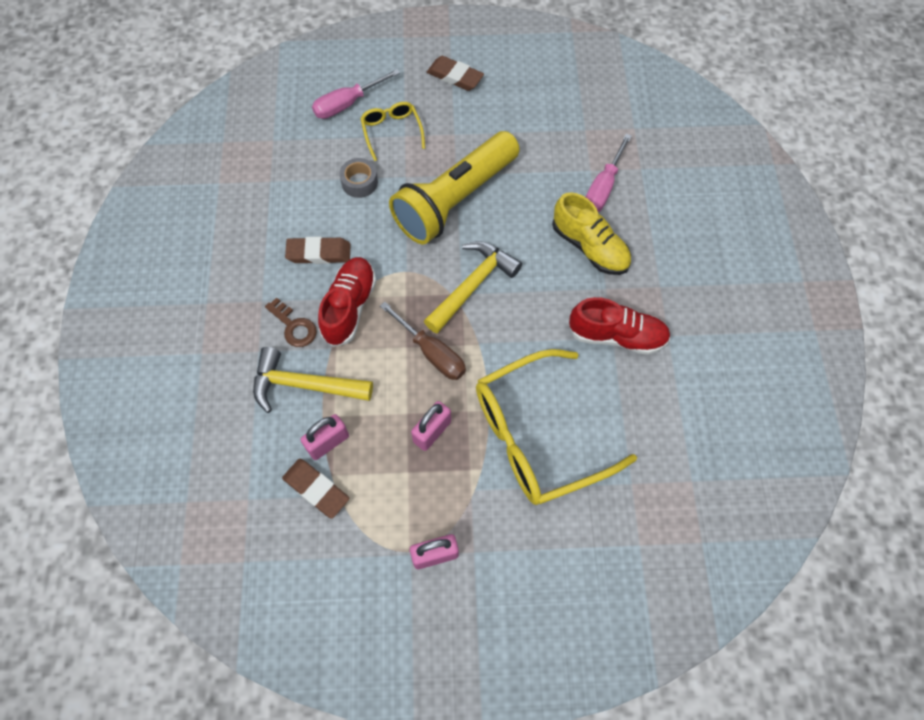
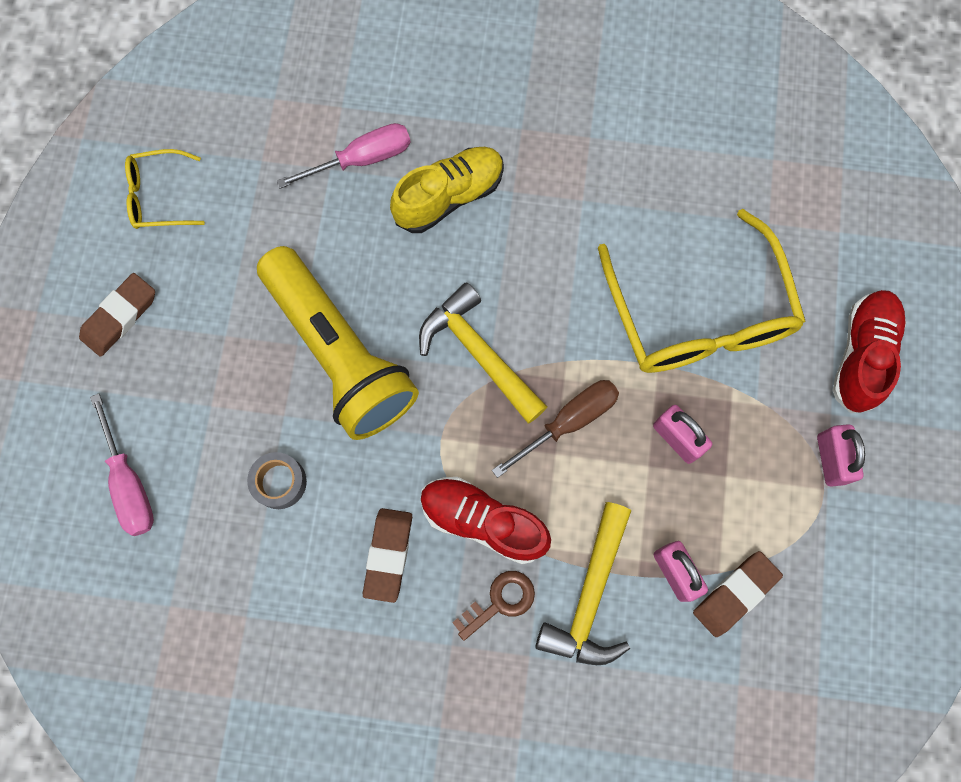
camera: 80 degrees left, 10 degrees up
(392, 132) = (199, 423): yellow glasses -> yellow glasses (159, 196)
(603, 187) = (361, 159): pink screwdriver -> pink screwdriver turned 60 degrees counterclockwise
(617, 336) = (581, 194): red shoe -> red shoe (861, 355)

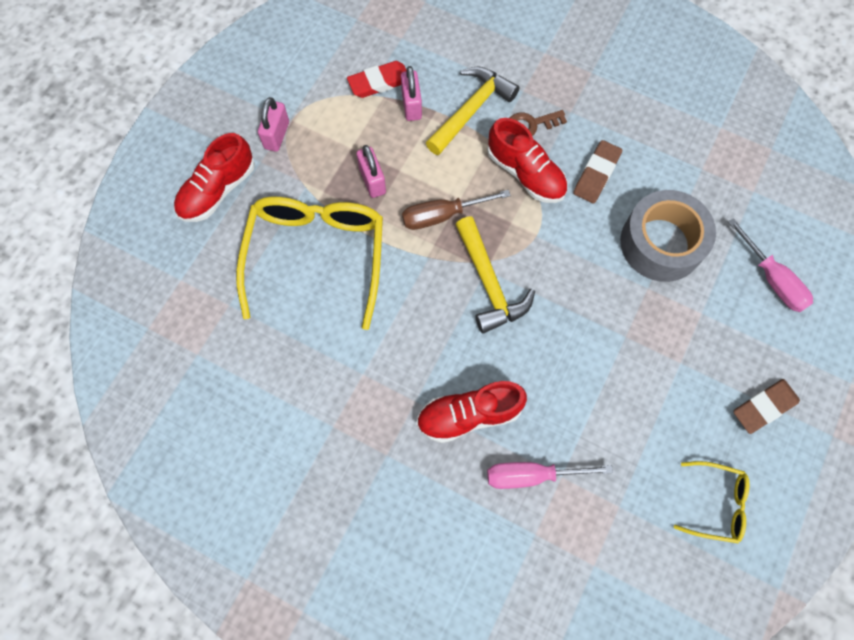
camera: 160 degrees left, 5 degrees down
(129, 482) = (771, 279): pink screwdriver -> pink screwdriver turned 150 degrees clockwise
(279, 482) = (661, 243): grey tape -> grey tape, size x2.06
(339, 353) = (594, 318): yellow flashlight -> none
(449, 197) = (469, 415): yellow shoe -> red shoe
(735, 594) = (379, 82): brown eraser -> red eraser

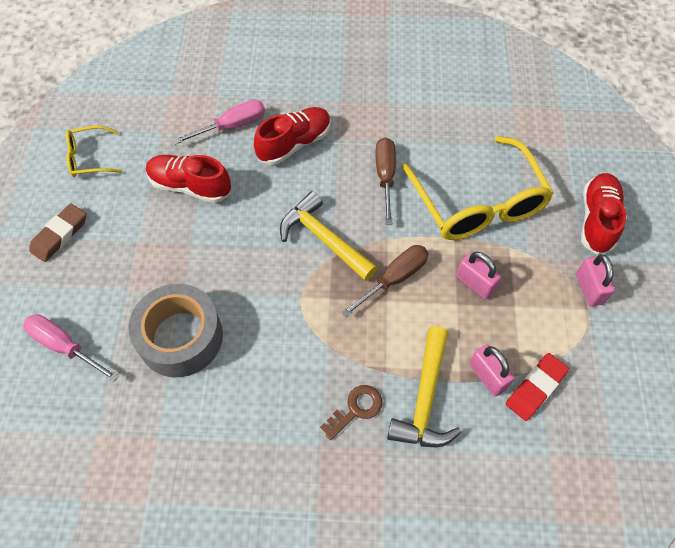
camera: 155 degrees right, 10 degrees down
(391, 326) = (385, 177): none -> brown screwdriver
(525, 173) = (337, 352): red shoe -> red shoe (190, 186)
(596, 174) = (267, 382): brown eraser -> none

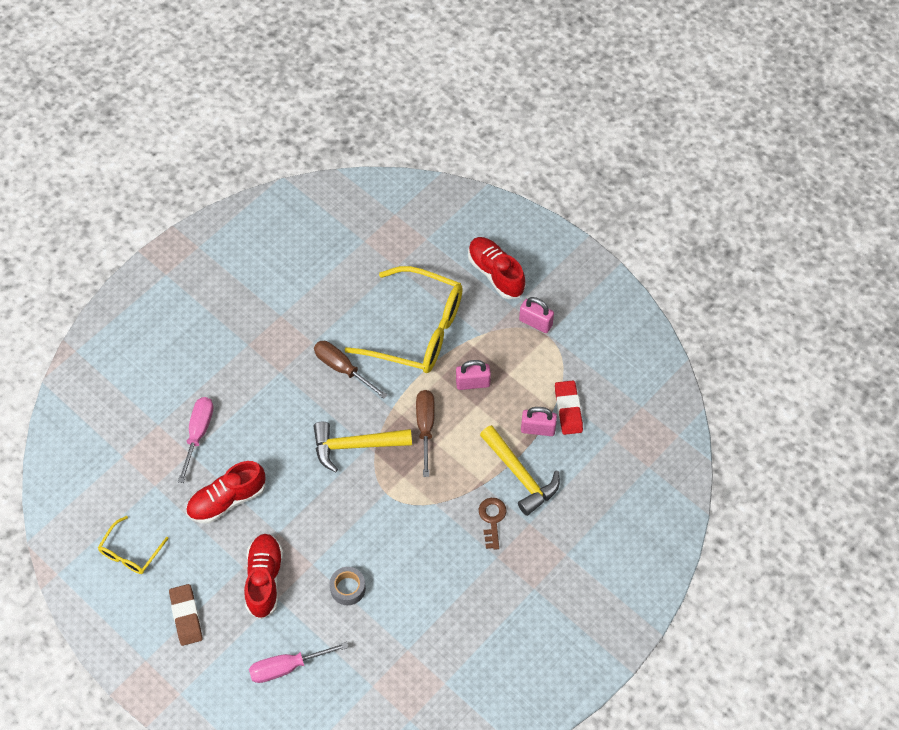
camera: 50 degrees left, 0 degrees up
(180, 337) = (348, 588): grey tape -> grey tape, size x0.49
(294, 144) = (257, 404): red shoe -> red shoe (264, 579)

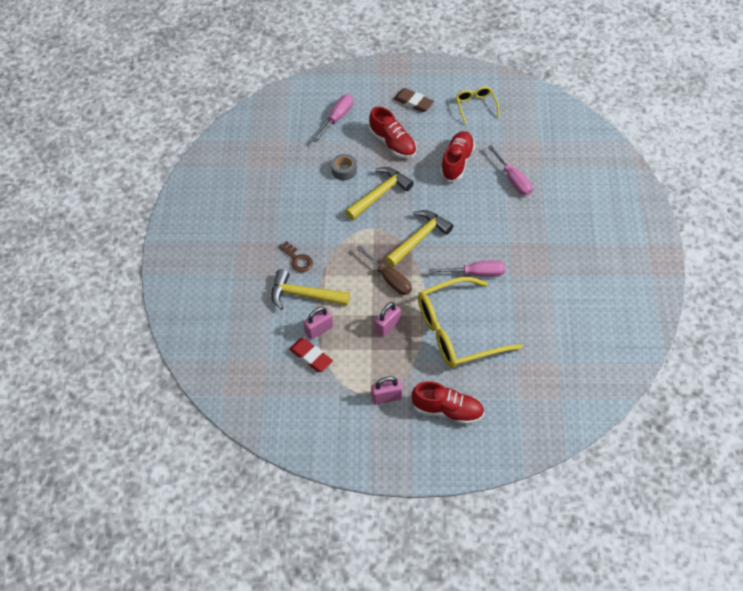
camera: 140 degrees right, 5 degrees down
(341, 527) = (380, 194): none -> yellow hammer
(343, 369) = (476, 273): brown screwdriver -> pink screwdriver

